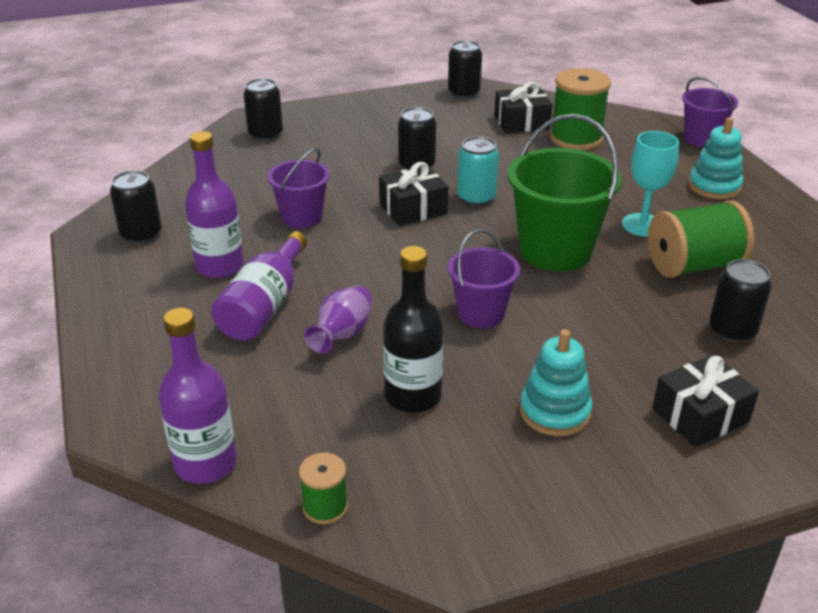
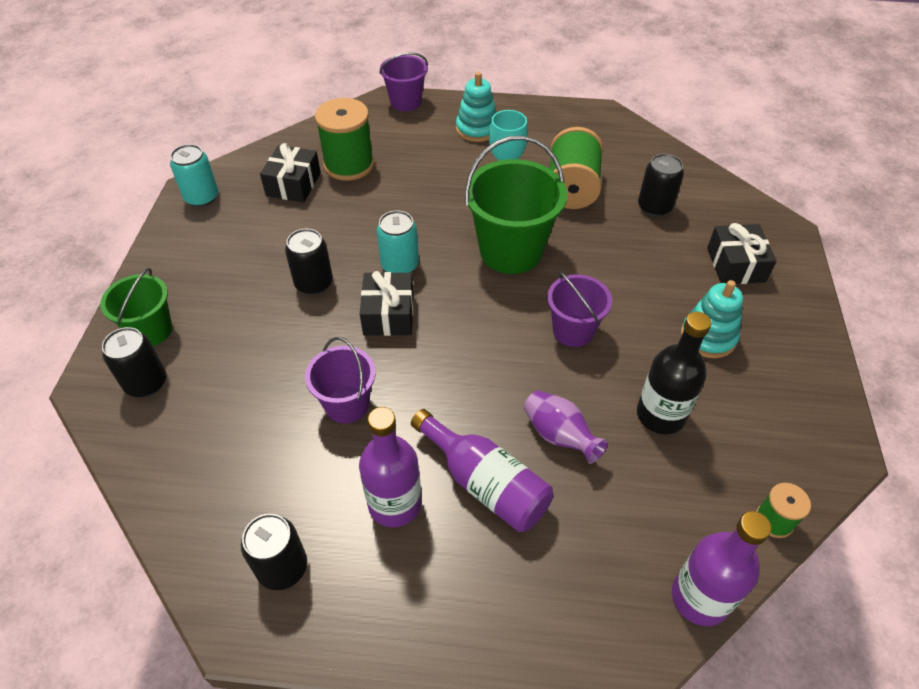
camera: 65 degrees left, 15 degrees up
(313, 120) = (151, 330): none -> green bucket
(464, 93) = (202, 197): black can -> turquoise can

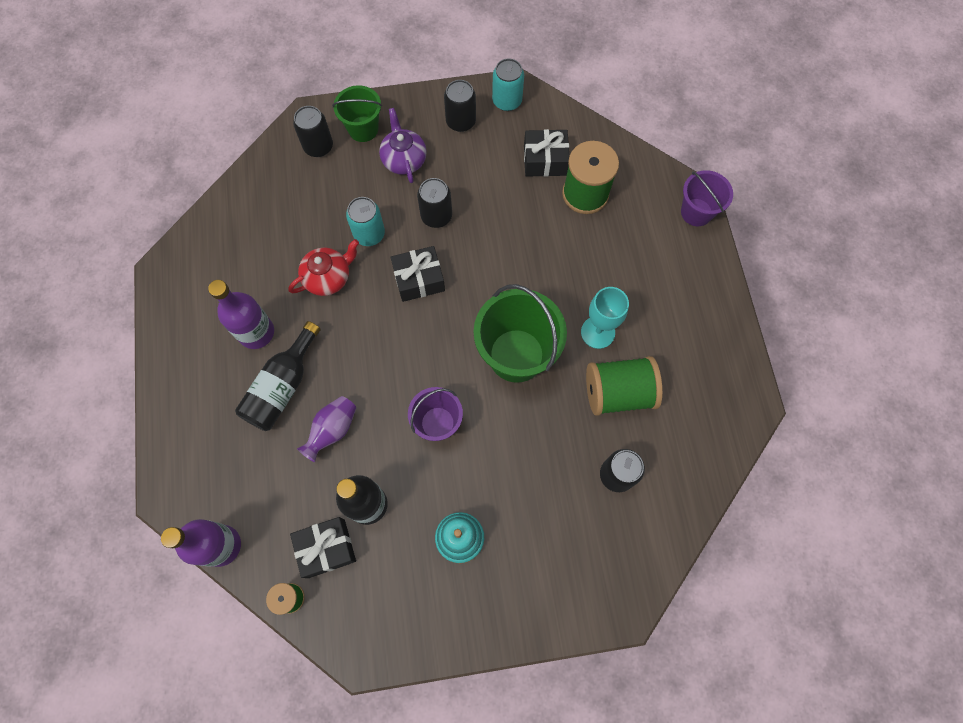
camera: 75 degrees right, 20 degrees up
(221, 298) = (404, 159): none -> purple teapot
(282, 567) = (202, 281): black can -> black can (461, 121)
(347, 404) = (328, 277): purple bucket -> red teapot
(400, 265) = (474, 272): turquoise can -> turquoise can (369, 234)
(477, 129) = (678, 287): turquoise stacking toy -> none
(485, 483) = (283, 386): purple bottle -> black bottle
(735, 265) = (557, 559): black gift -> black gift (326, 548)

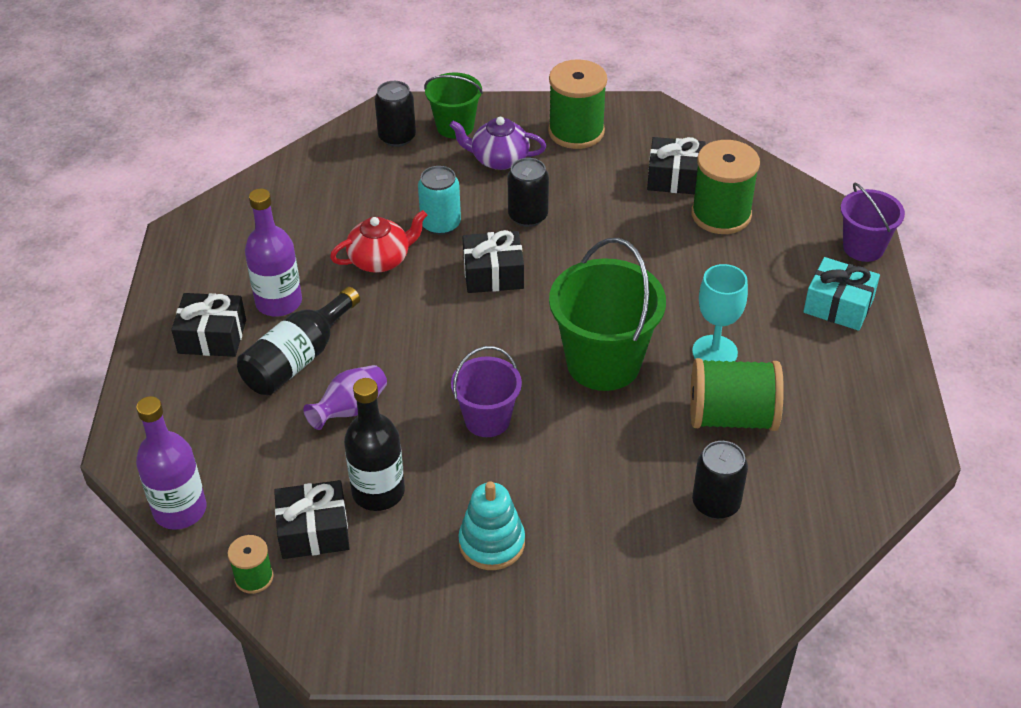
camera: 10 degrees right, 25 degrees down
(211, 375) = (212, 336): none -> black gift
(404, 159) = (499, 159): purple teapot -> purple teapot turned 75 degrees counterclockwise
(461, 121) = (576, 131): black can -> green spool
(507, 101) = (637, 118): turquoise can -> none
(684, 273) = (838, 305): none -> turquoise gift

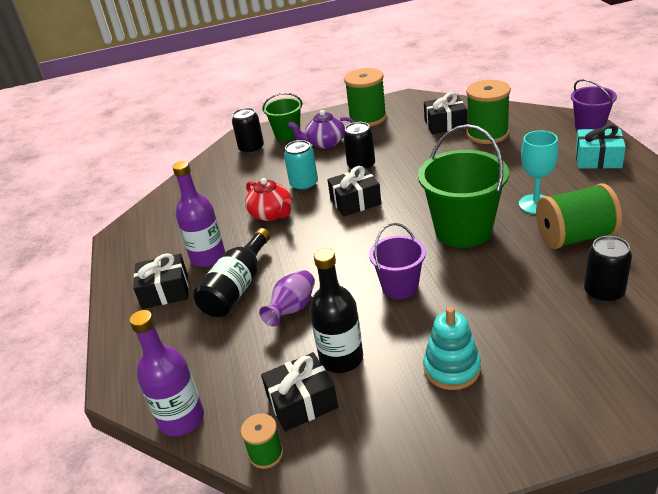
camera: 10 degrees left, 10 degrees down
(380, 259) = (271, 214): red teapot -> red teapot turned 90 degrees clockwise

